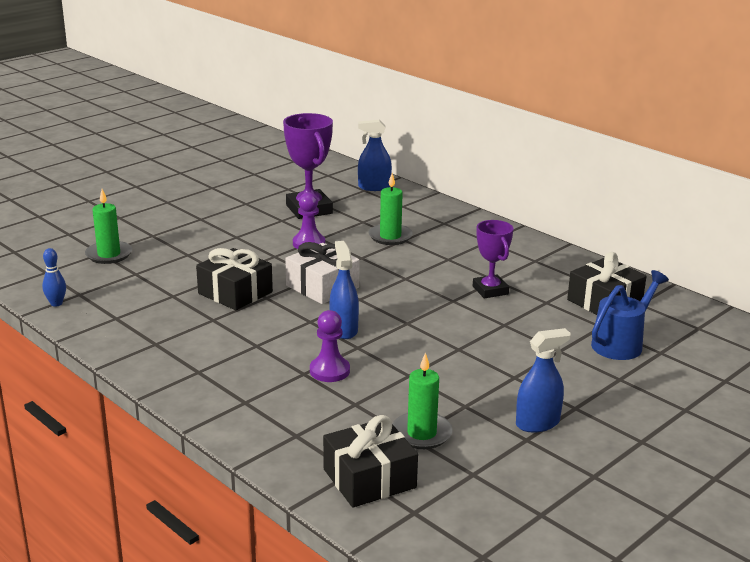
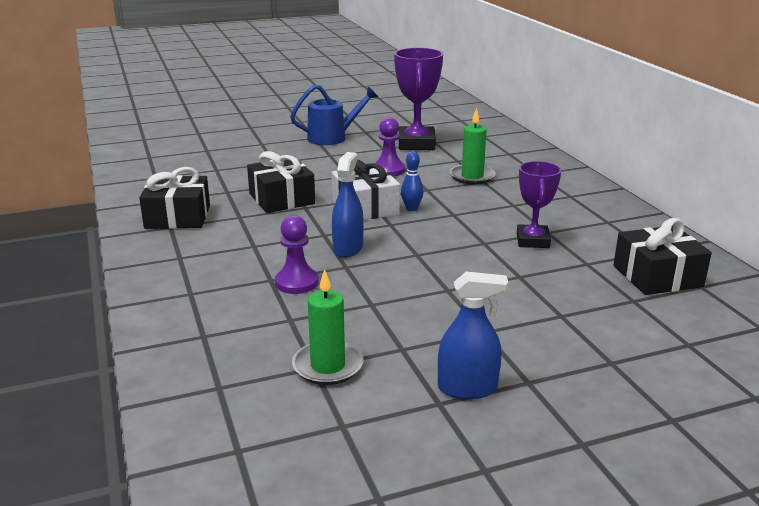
camera: 25 degrees right, 0 degrees up
(56, 303) = (129, 181): blue bowling pin -> blue bowling pin (411, 208)
(109, 255) = (211, 152): green candle -> none
(369, 478) = (228, 399): black gift -> black gift (178, 217)
(374, 187) = (495, 135): blue spray bottle -> none
(621, 343) = (644, 323): blue watering can -> blue watering can (333, 137)

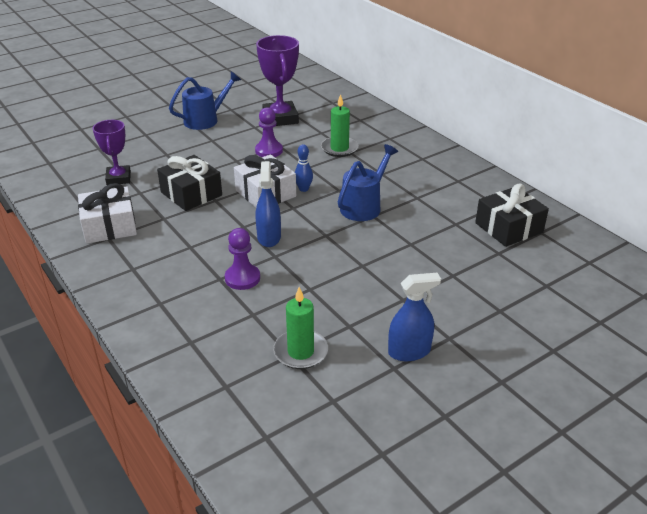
camera: 15 degrees left, 10 degrees up
(178, 217) = (109, 226): black gift -> white gift
(477, 232) = (364, 206): none -> blue watering can
(532, 241) = (409, 208): purple trophy -> purple trophy (118, 178)

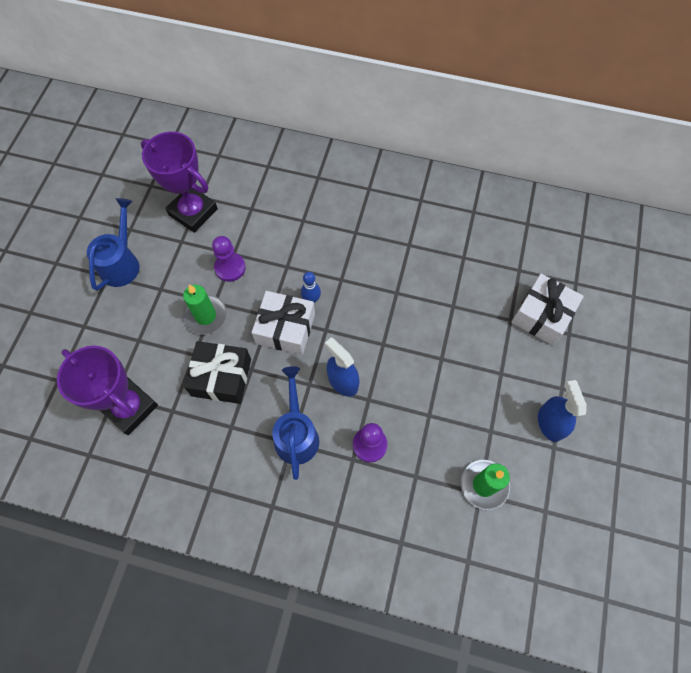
camera: 40 degrees left, 30 degrees up
(109, 226) = (194, 474): white gift -> white gift (542, 315)
(118, 178) = (129, 407): purple trophy -> purple trophy, size x1.54
(339, 148) = (289, 222): green candle -> green candle (205, 316)
(364, 206) = (379, 286): blue watering can -> blue watering can (296, 433)
(409, 351) = (550, 423): blue spray bottle -> blue spray bottle turned 45 degrees counterclockwise
(509, 228) = (503, 234): black gift -> none

